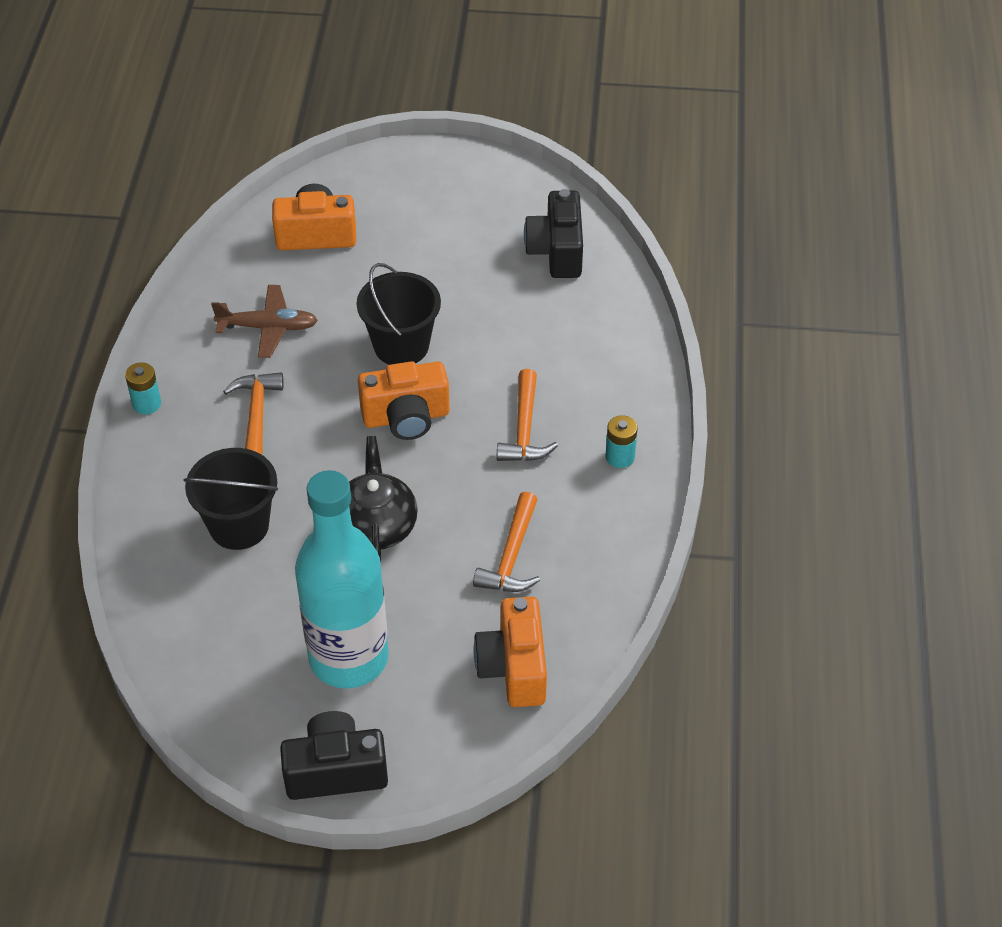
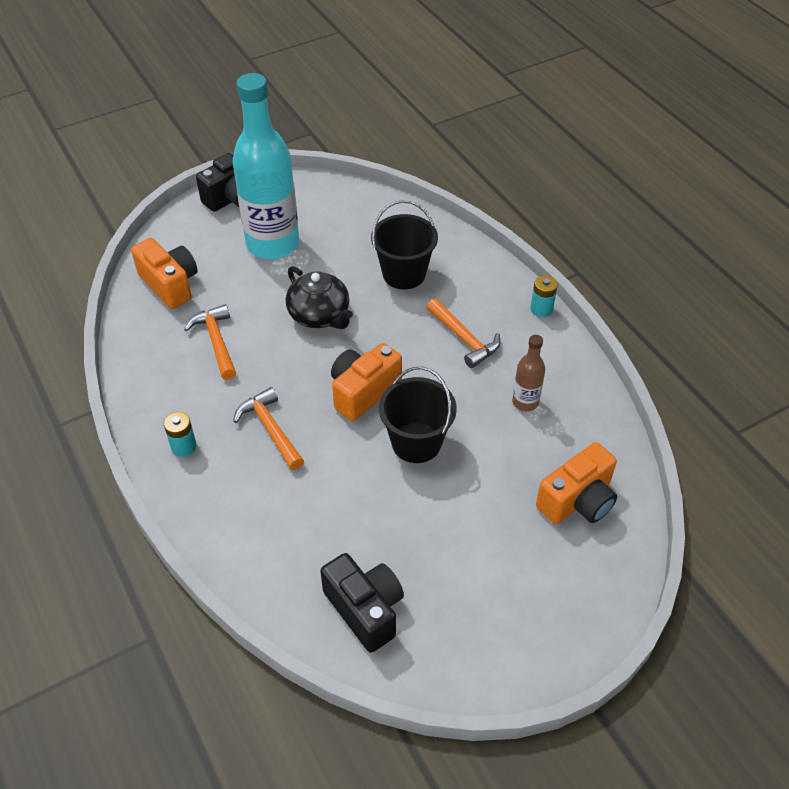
camera: 145 degrees right, 0 degrees up
(268, 327) = (525, 402): brown plane -> brown bottle

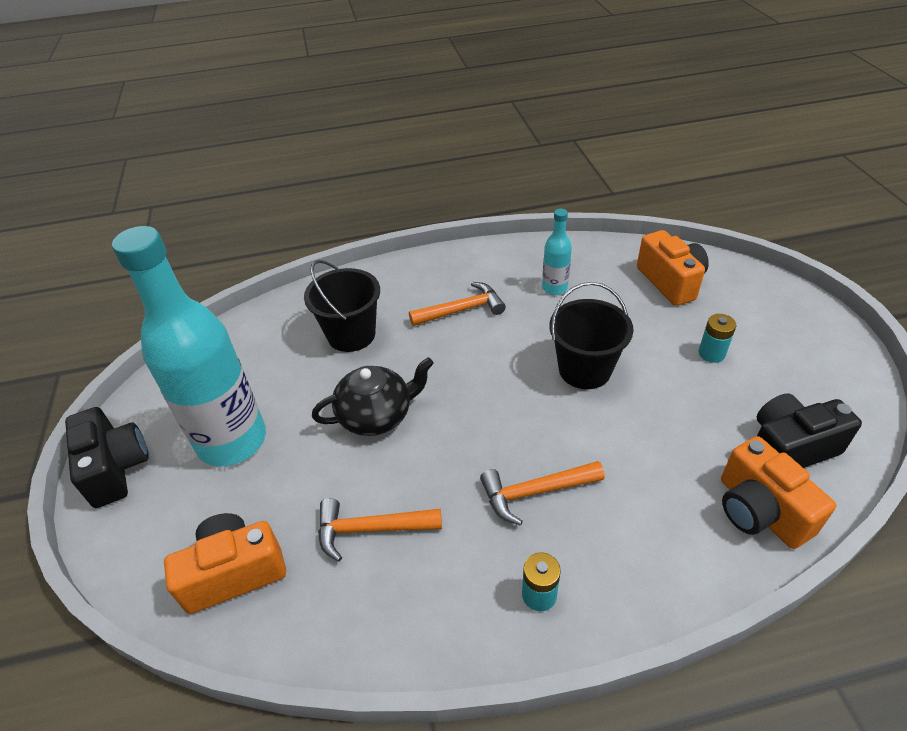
camera: 70 degrees left, 5 degrees down
(363, 392) = (505, 398): orange camera -> orange camera (759, 511)
(525, 402) = (554, 288): brown bottle -> turquoise bottle
(541, 309) = (447, 255): turquoise battery -> turquoise battery (711, 353)

